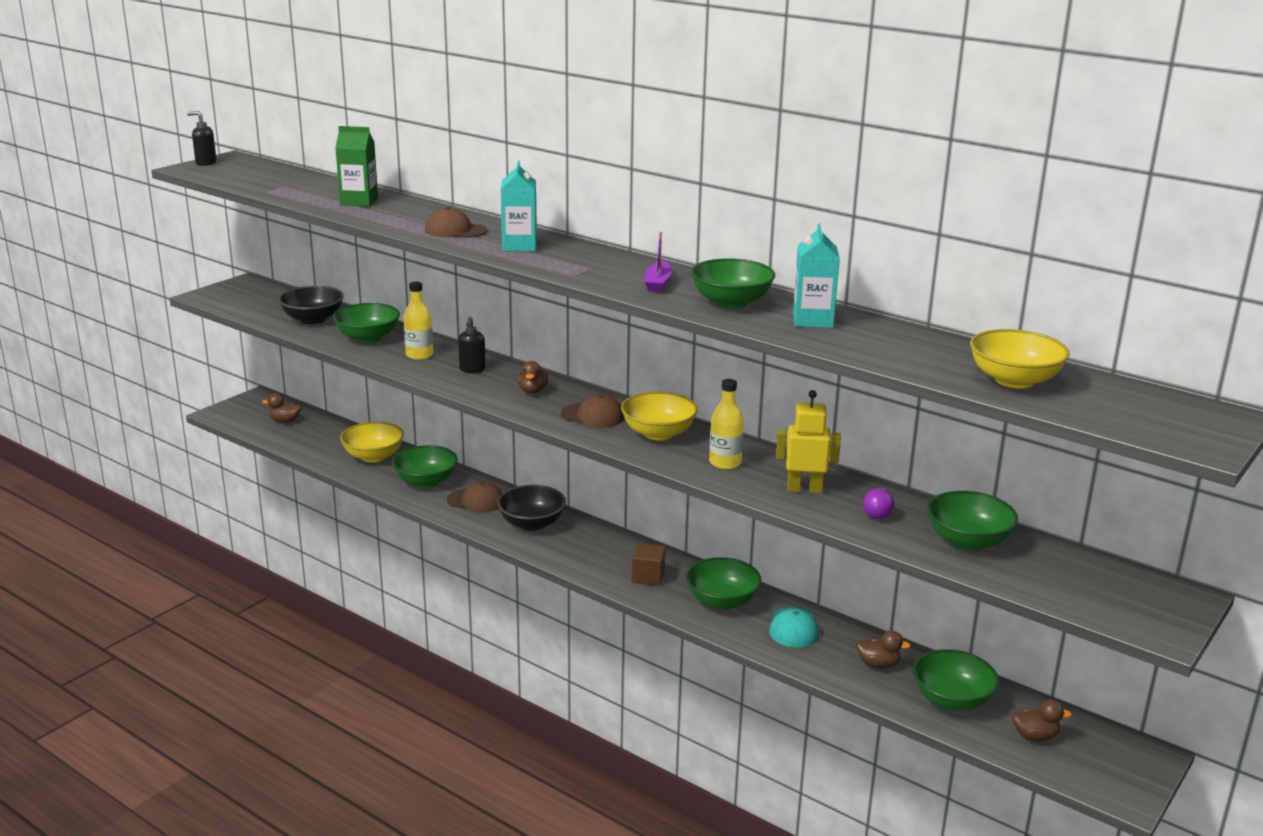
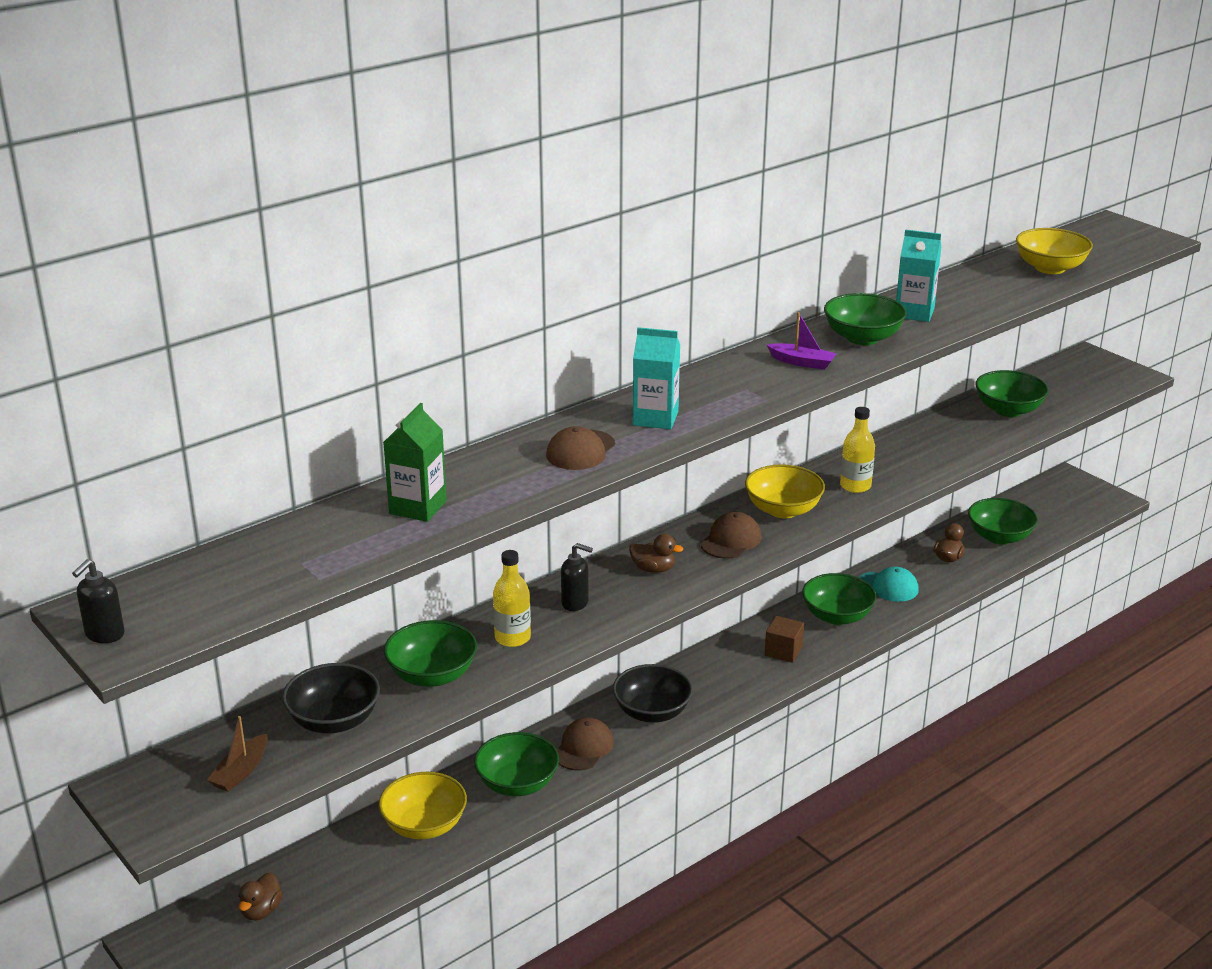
camera: 75 degrees left, 5 degrees up
(259, 305) = (241, 771): none -> brown boat
(804, 489) = (913, 458): yellow robot -> none
(877, 512) = (958, 435): purple light bulb -> none
(1035, 736) = (1046, 514): brown duck -> none

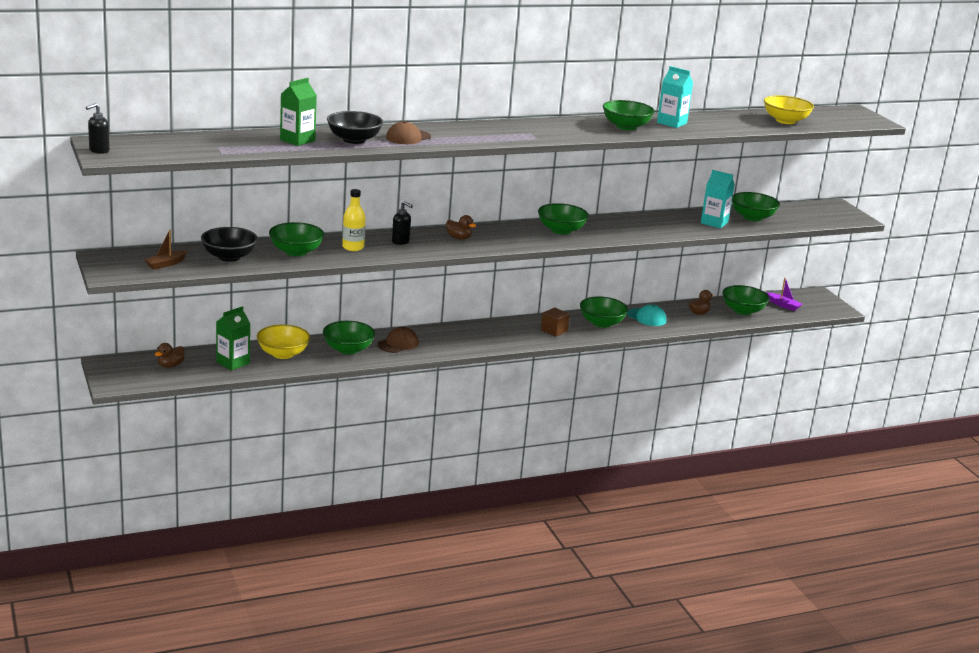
camera: 15 degrees right, 5 degrees down
(357, 871) = (233, 363): none -> green carton
(652, 712) = (451, 338): black bowl -> black bowl (354, 140)
(655, 418) = (464, 134): turquoise carton -> turquoise carton (714, 223)
(731, 540) = (516, 236): brown cap -> none
(783, 510) = (561, 230): yellow bowl -> green bowl
(802, 362) = (576, 129): purple boat -> purple boat (783, 305)
(855, 486) = (616, 229): yellow bottle -> none

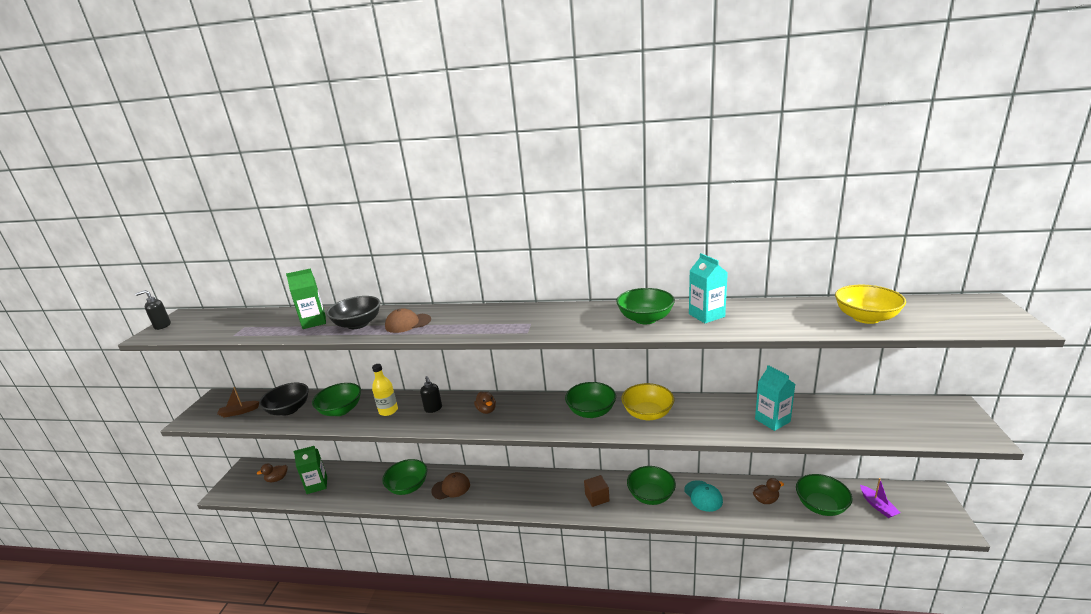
camera: 35 degrees right, 0 degrees up
(283, 354) = (359, 482): yellow bowl -> yellow bowl (647, 414)
(752, 217) = (827, 417): green bowl -> none

